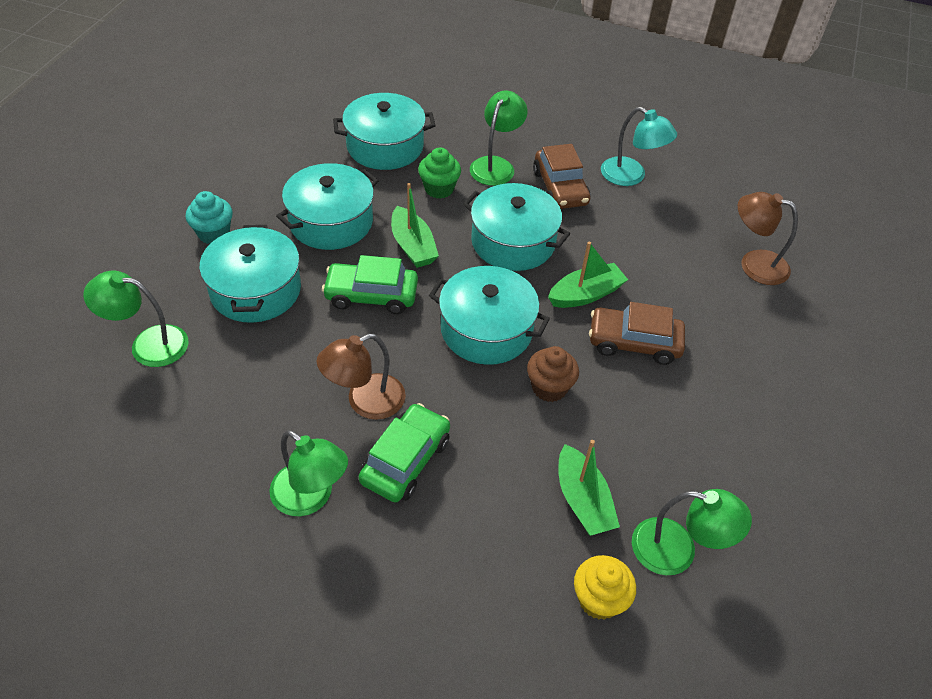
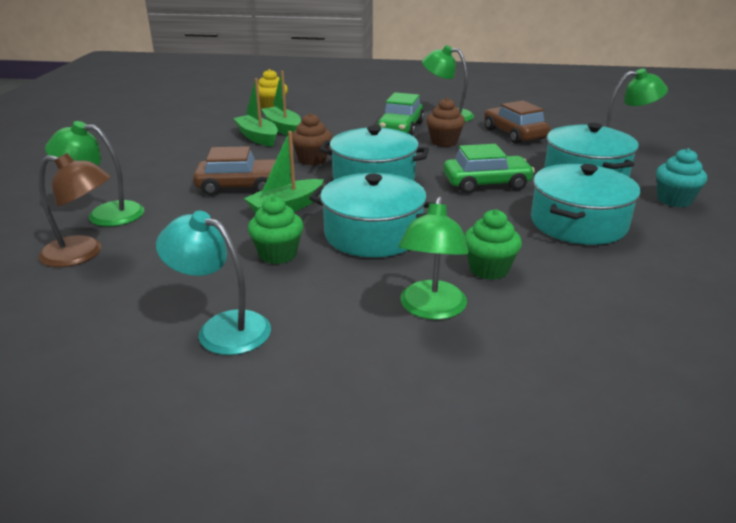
camera: 170 degrees right, 20 degrees down
(365, 402) = (444, 142): brown lamp -> brown cupcake
(385, 146) = (604, 308): turquoise pot -> none
(413, 246) = (477, 217): green boat -> green boat (258, 137)
(560, 188) = (329, 295): brown car -> brown car (514, 134)
(595, 233) = (278, 254): none -> green cupcake
(677, 550) = (224, 121): green lamp -> green lamp (105, 214)

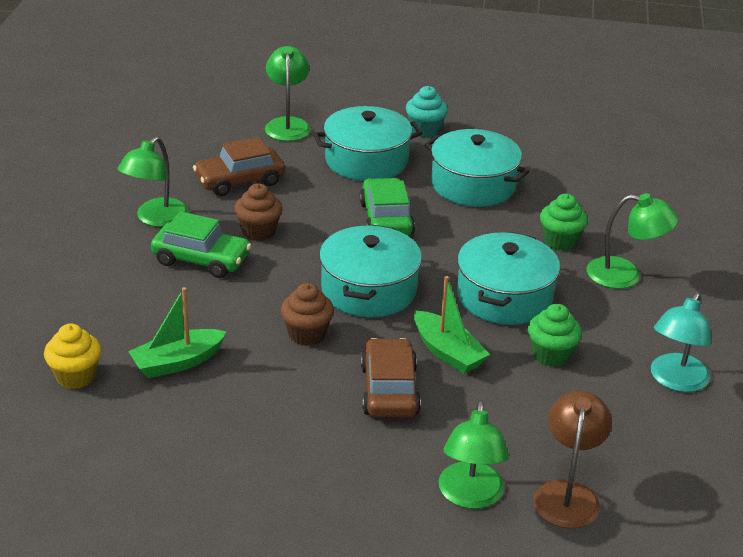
camera: 90 degrees left, 5 degrees up
(258, 137) = (214, 385): green boat -> none

